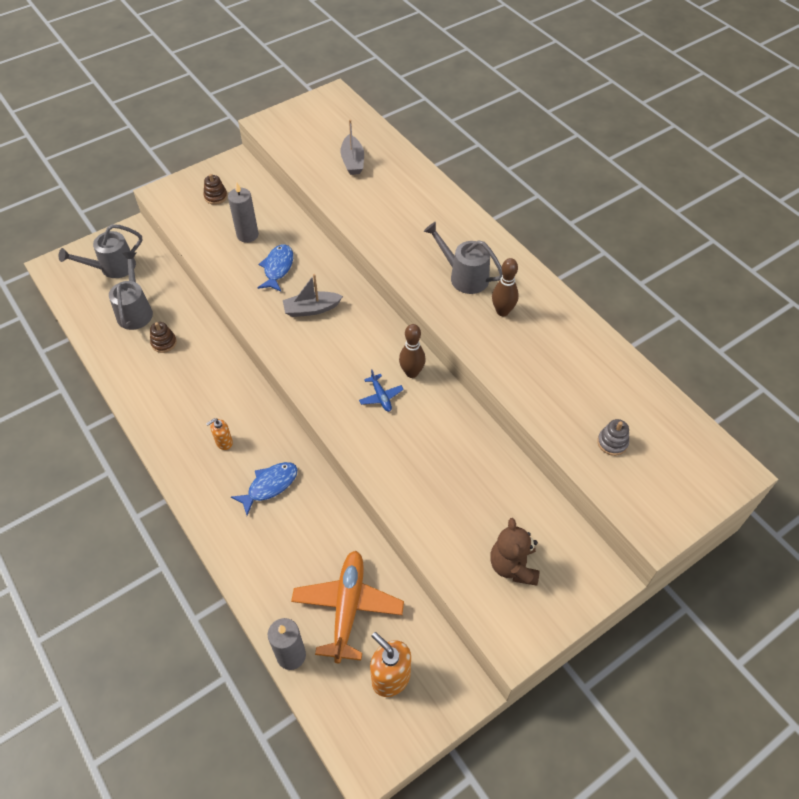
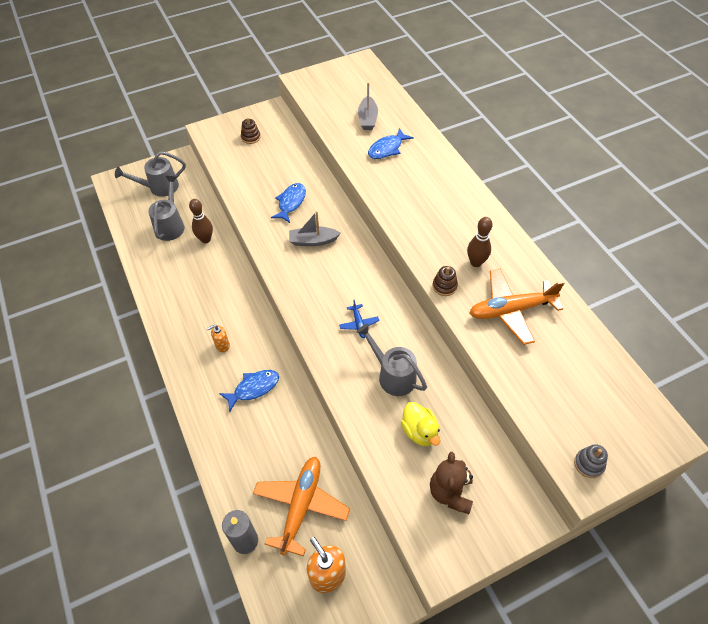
camera: 10 degrees right, 0 degrees up
(164, 343) = (189, 255): brown stacking toy -> brown stacking toy (444, 286)
(247, 235) = (271, 172): grey candle -> none
(381, 194) = (387, 149): none -> blue fish
(412, 372) = (389, 306): brown bowling pin -> brown bowling pin (205, 239)
(464, 276) = (447, 228): grey watering can -> grey watering can (392, 375)
(469, 505) = (419, 431): none -> yellow duck
(549, 359) = (511, 310): none -> orange plane
(612, 442) = (557, 394): grey stacking toy -> grey stacking toy (589, 464)

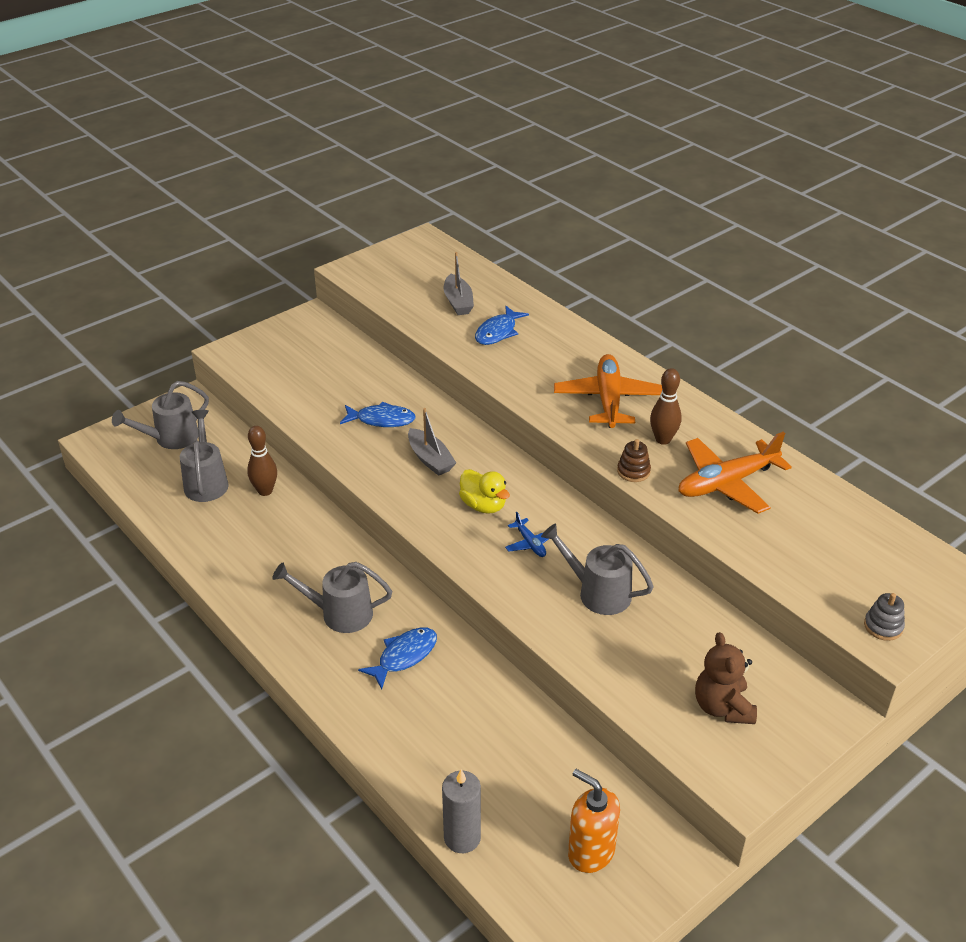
camera: 15 degrees left, 15 degrees down
(222, 345) = (339, 614): orange soap dispenser -> grey watering can
(251, 137) = (294, 352): brown stacking toy -> none
(291, 202) = (381, 420): blue fish -> blue fish turned 90 degrees clockwise
(301, 505) = (523, 780): orange plane -> orange plane (608, 399)
(313, 241) = (430, 459): grey boat -> grey boat turned 105 degrees counterclockwise
(419, 431) = (657, 648): yellow duck -> yellow duck (483, 505)

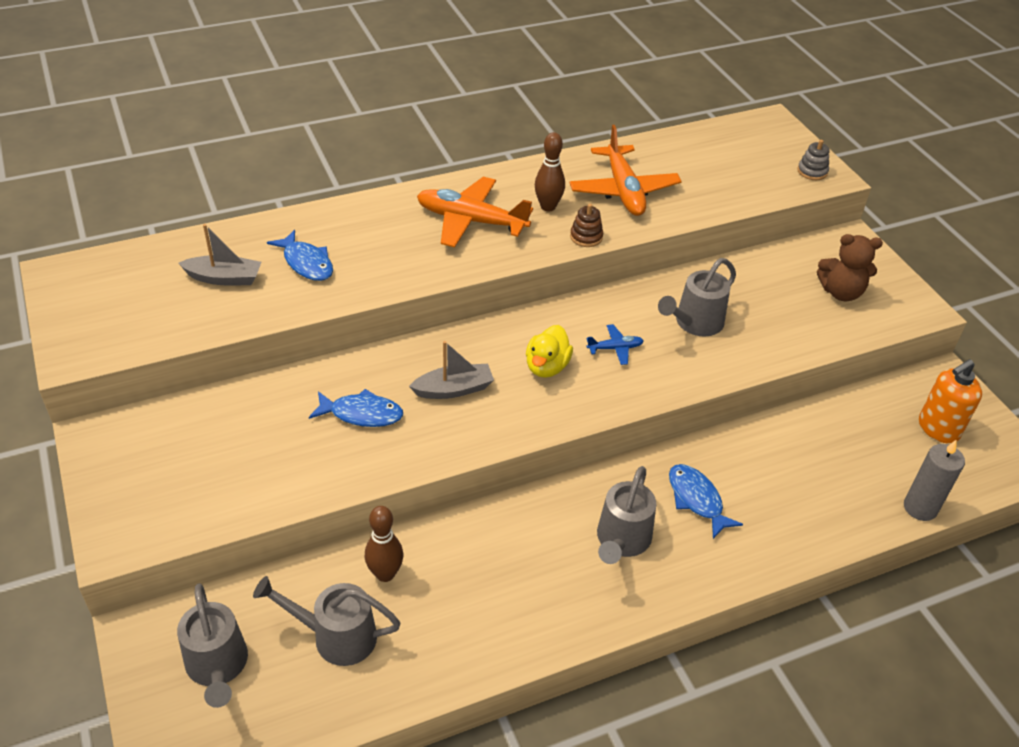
camera: 75 degrees left, 5 degrees up
(381, 420) = (362, 414): blue fish -> blue fish turned 75 degrees clockwise
(483, 505) = (547, 367): yellow duck -> yellow duck turned 135 degrees clockwise

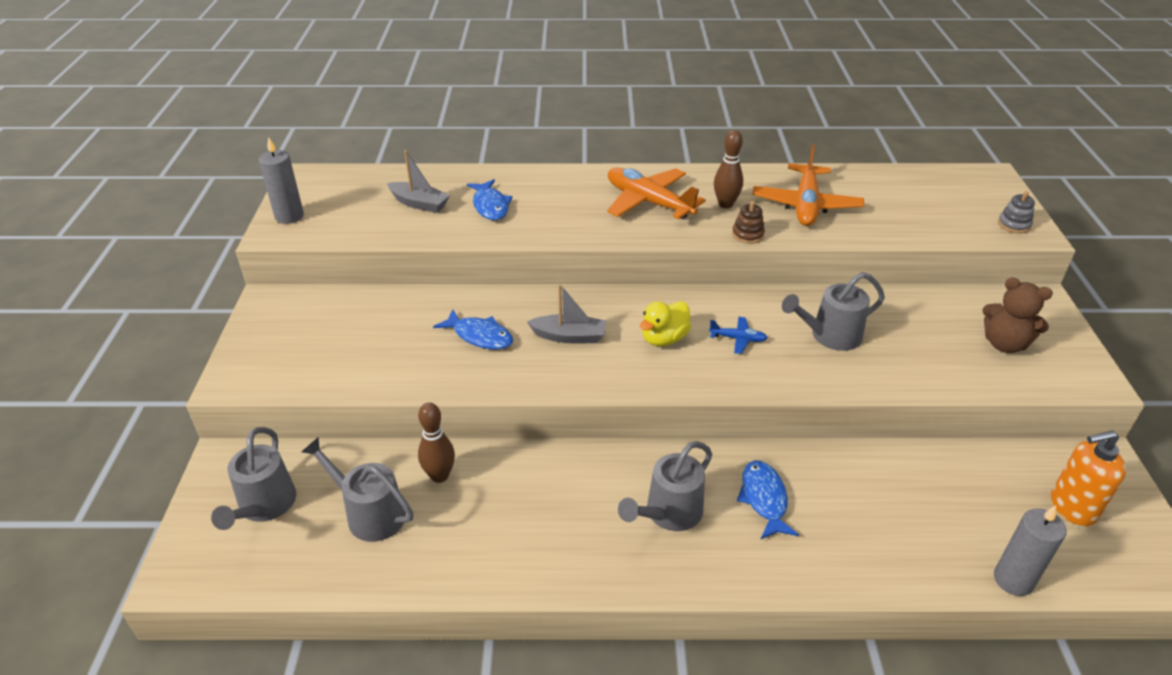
camera: 25 degrees right, 5 degrees down
(78, 330) = (289, 216): none -> grey candle

